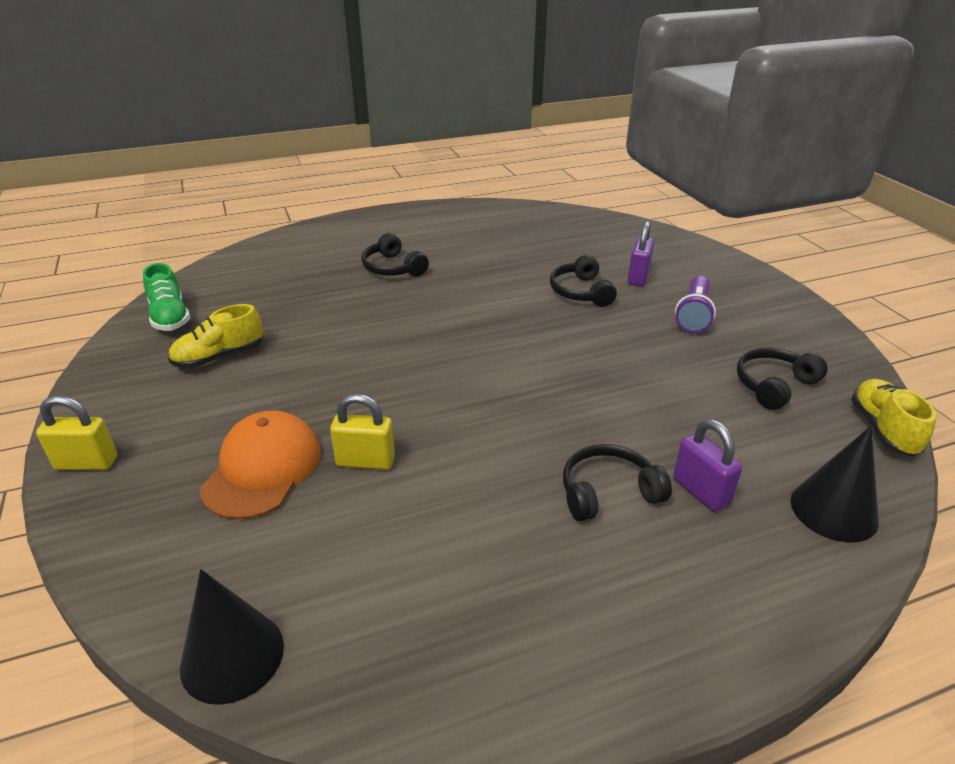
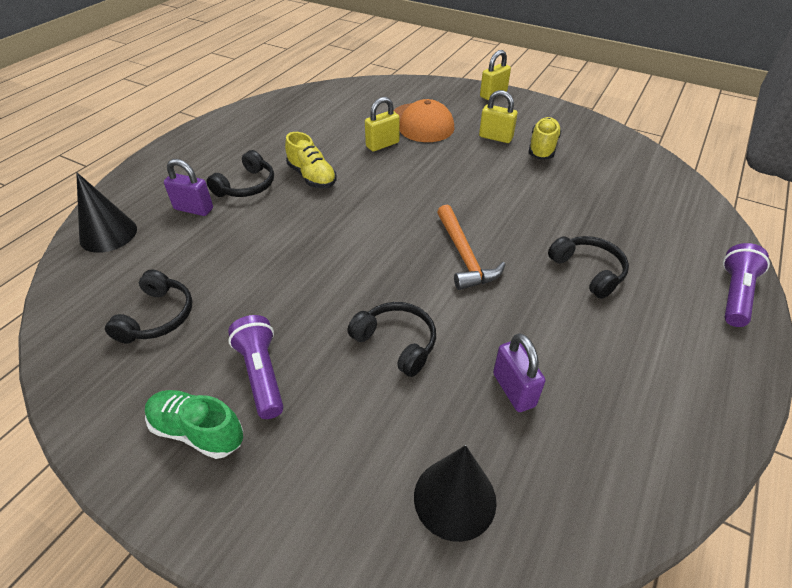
camera: 140 degrees right, 10 degrees up
(170, 317) = (621, 152): green shoe -> green shoe (197, 431)
(231, 395) = (495, 137): none -> yellow padlock
(232, 656) = (343, 87): black cone -> black cone (454, 498)
(337, 227) = (734, 294): none -> purple flashlight
(393, 268) = (588, 271): black headphones -> black headphones turned 45 degrees clockwise
(462, 312) = (464, 256): none -> orange hammer
(638, 277) = (358, 410): purple padlock -> purple padlock (513, 390)
(883, 429) = (60, 315): yellow shoe -> yellow shoe (312, 177)

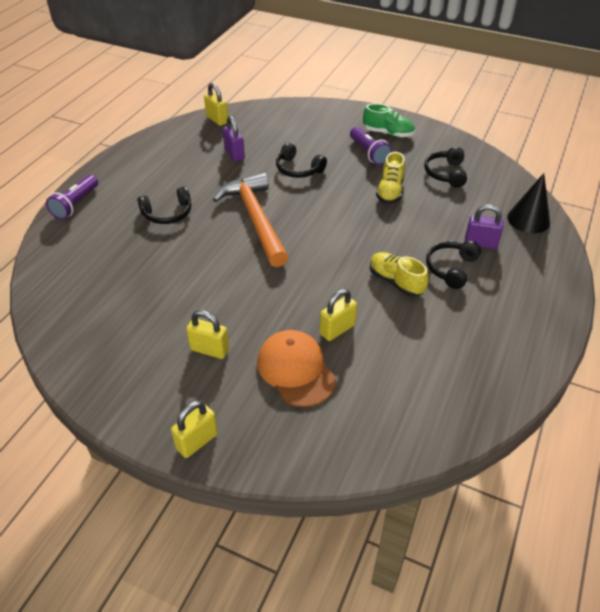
camera: 175 degrees right, 0 degrees up
(454, 498) = (266, 122): black cone -> none
(464, 256) = (255, 219): orange hammer -> orange hammer, size x1.55
(542, 148) = (161, 335): yellow shoe -> yellow shoe (390, 191)
(575, 518) = (217, 119): none -> yellow padlock
(588, 271) = (168, 213): black headphones -> black headphones turned 75 degrees counterclockwise

